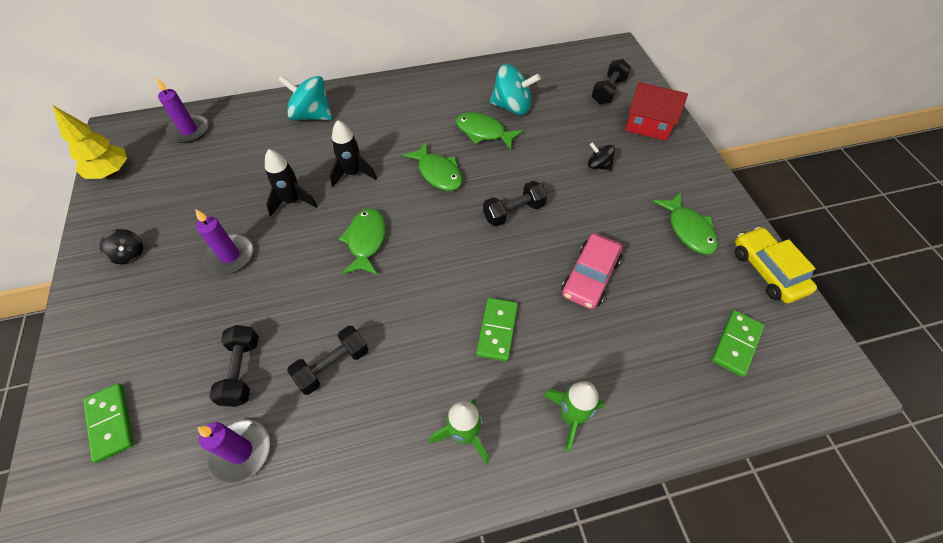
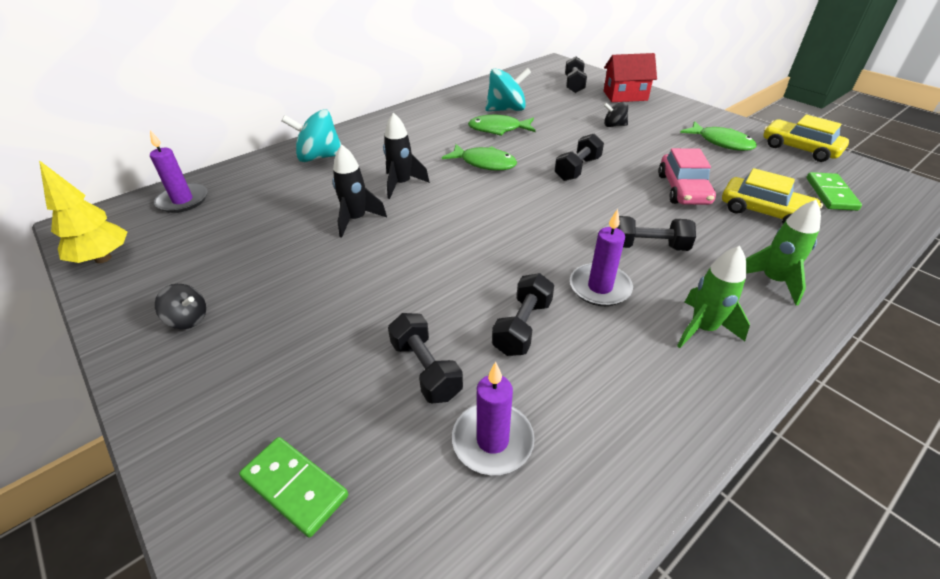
camera: 25 degrees left, 15 degrees down
(230, 256) = (322, 281): purple candle -> purple candle (600, 287)
(366, 241) = (462, 225): green fish -> none
(497, 330) = (648, 246): green domino -> black dumbbell
(643, 337) = (765, 212): none -> yellow car

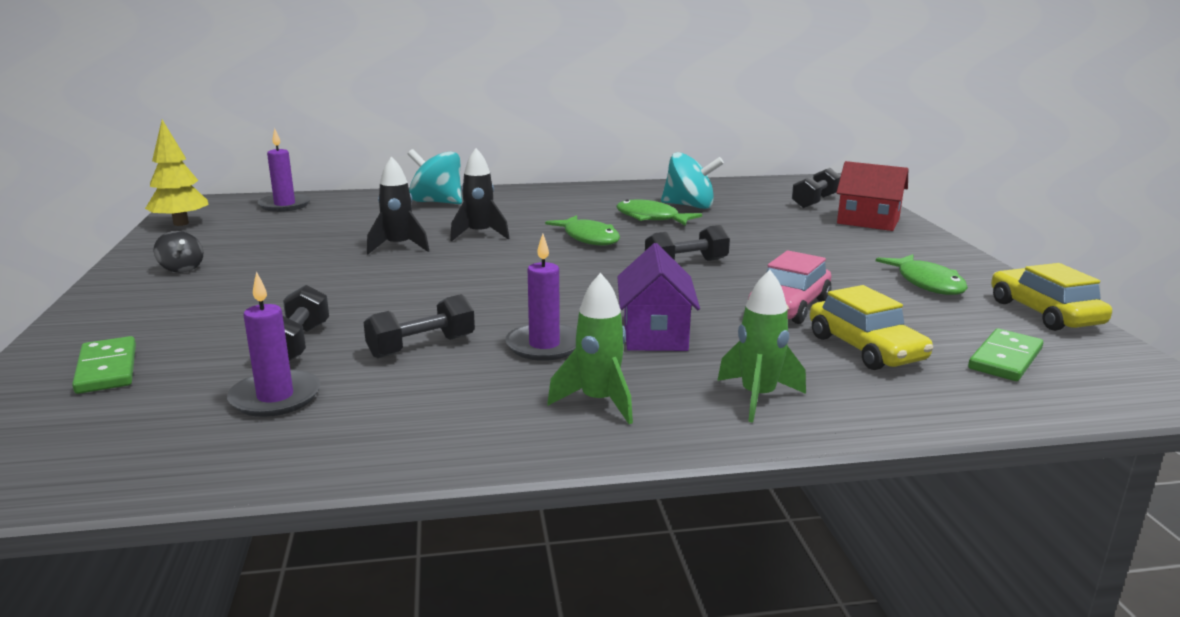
camera: 30 degrees right, 20 degrees down
(614, 125) = (801, 241): black spinning top -> none
(648, 246) = (655, 334): black dumbbell -> purple house

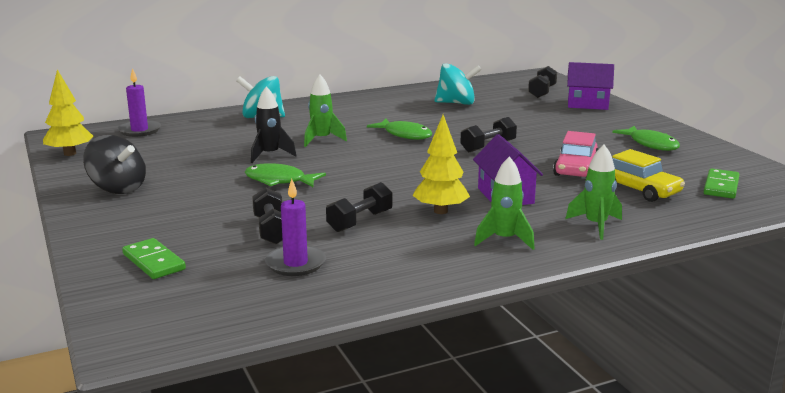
camera: 15 degrees left, 0 degrees up
(181, 269) = (118, 188): black spinning top -> black spinning top, size x1.81
(479, 234) = (321, 140): black rocket -> green rocket
(544, 345) = (440, 211): purple candle -> yellow tree
(651, 218) = (436, 115): green fish -> green fish (279, 181)
(868, 221) = (587, 104): red house -> purple house
(1044, 313) = (729, 156): yellow car -> none

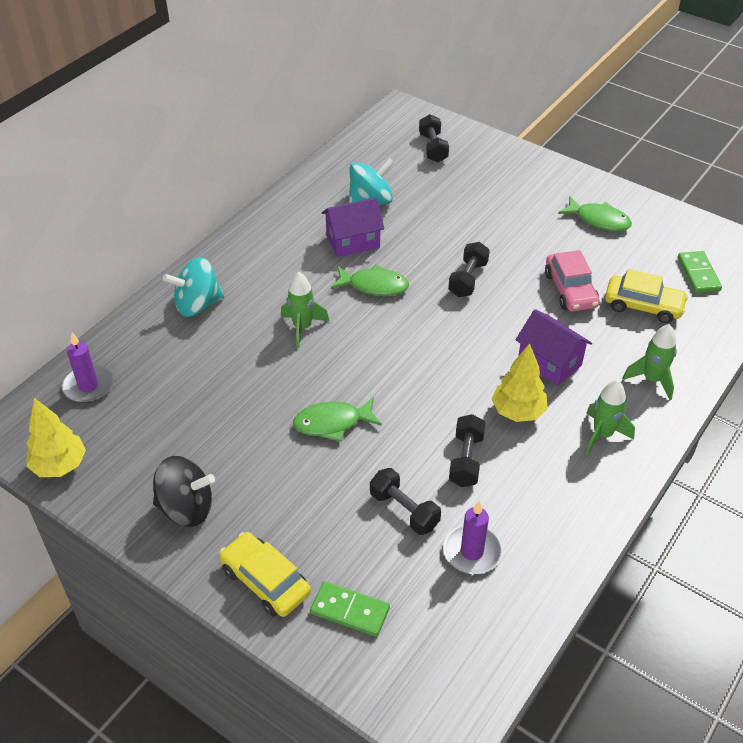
camera: 30 degrees left, 25 degrees up
(117, 231) = (265, 581): none -> yellow car
(270, 155) = (278, 379): black rocket -> none
(587, 104) = (492, 160): purple house -> purple house (353, 241)

